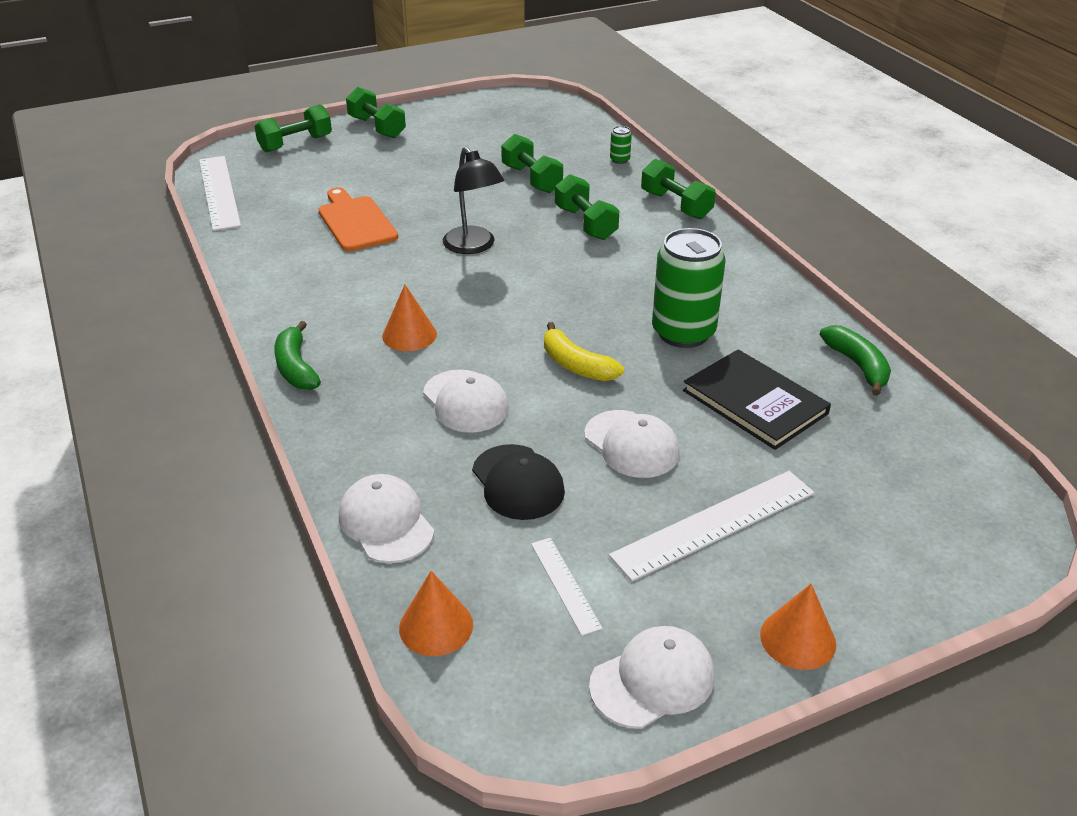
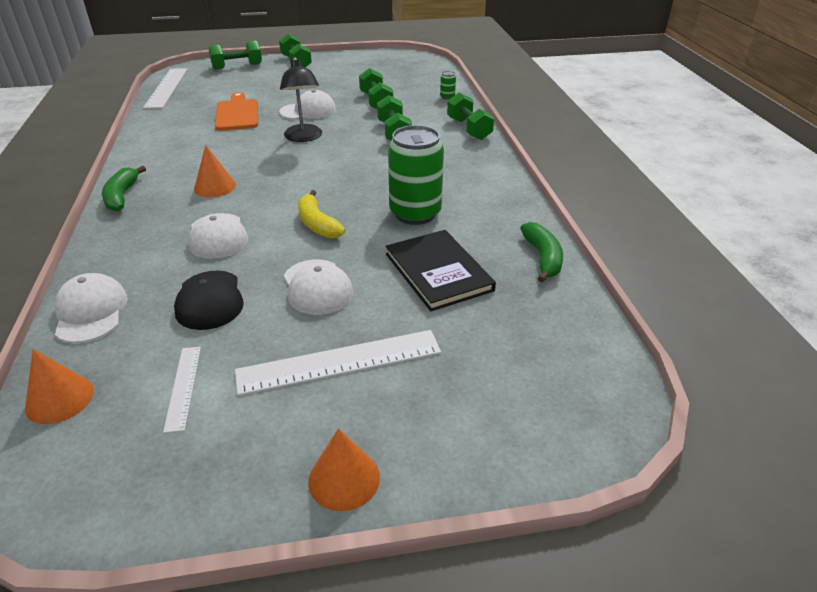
camera: 15 degrees right, 0 degrees up
(653, 680) = (191, 487): white cap -> white cap (308, 111)

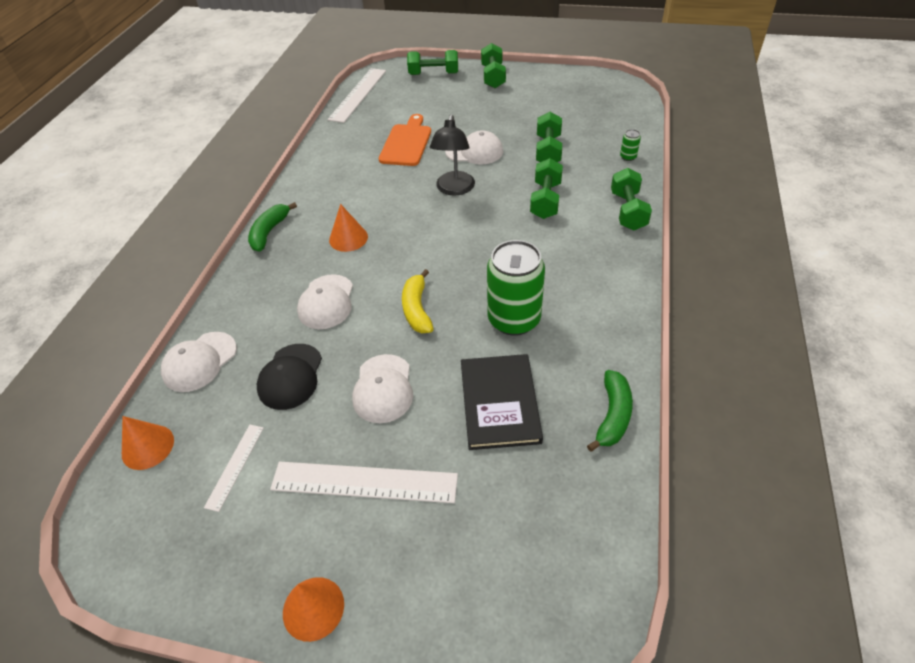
camera: 25 degrees right, 10 degrees up
(91, 312) = (199, 362): white cap -> white cap turned 150 degrees counterclockwise

